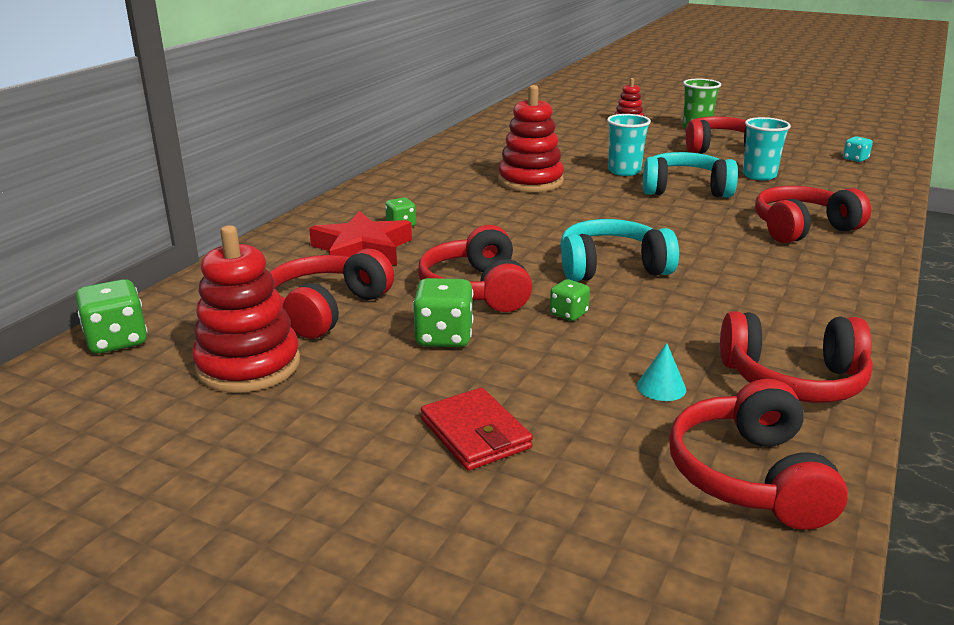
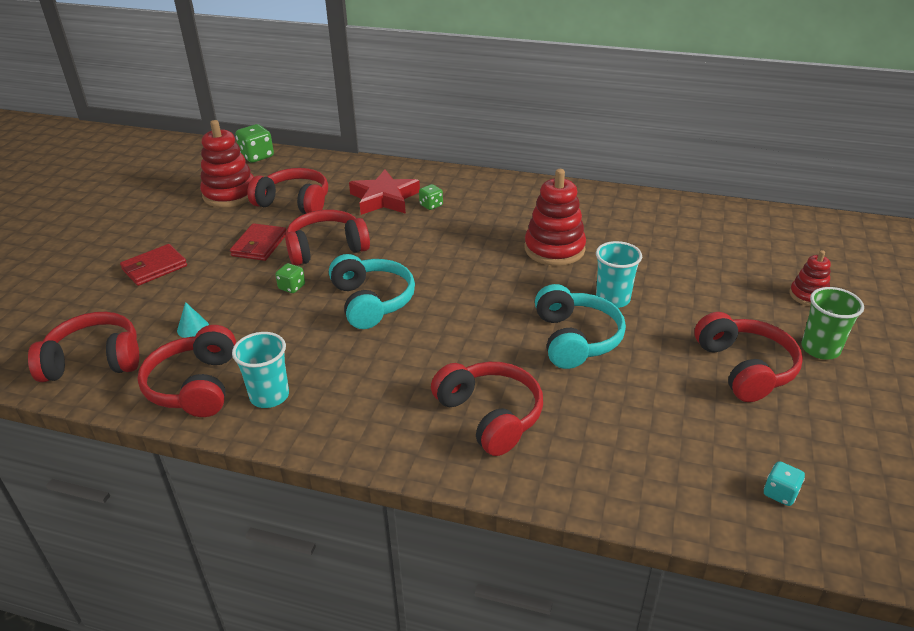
camera: 80 degrees right, 10 degrees up
(444, 337) = (259, 245): green dice -> red wallet
(759, 175) = (651, 394): turquoise cup -> turquoise cup (269, 396)

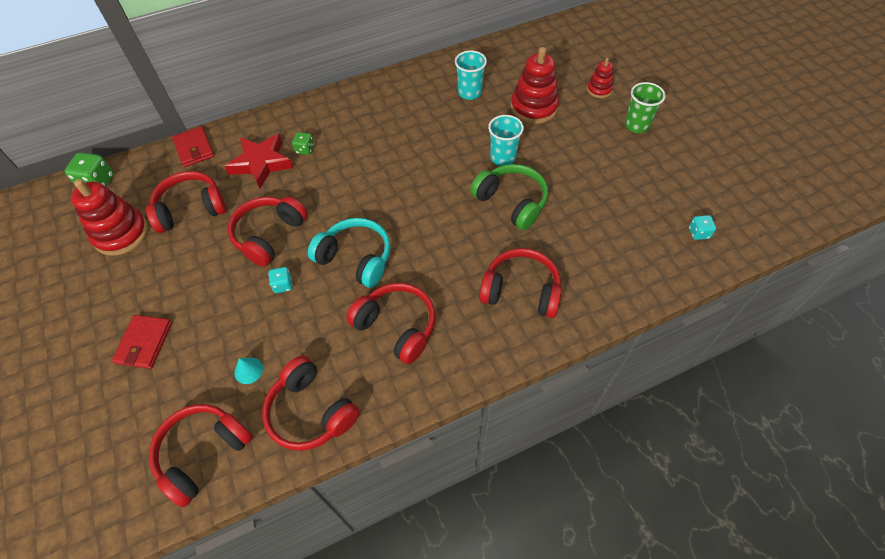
camera: 40 degrees left, 20 degrees up
(259, 245) = (210, 265): red wallet -> red wallet (194, 149)
(269, 396) = (373, 379): turquoise cup -> turquoise cup (469, 93)
(292, 287) = (283, 285): green dice -> turquoise dice
(554, 249) = (429, 139): red stacking toy -> red stacking toy (534, 108)
(575, 339) = (511, 202): turquoise headphones -> green headphones
(744, 368) = (614, 163): red headphones -> red headphones (396, 327)

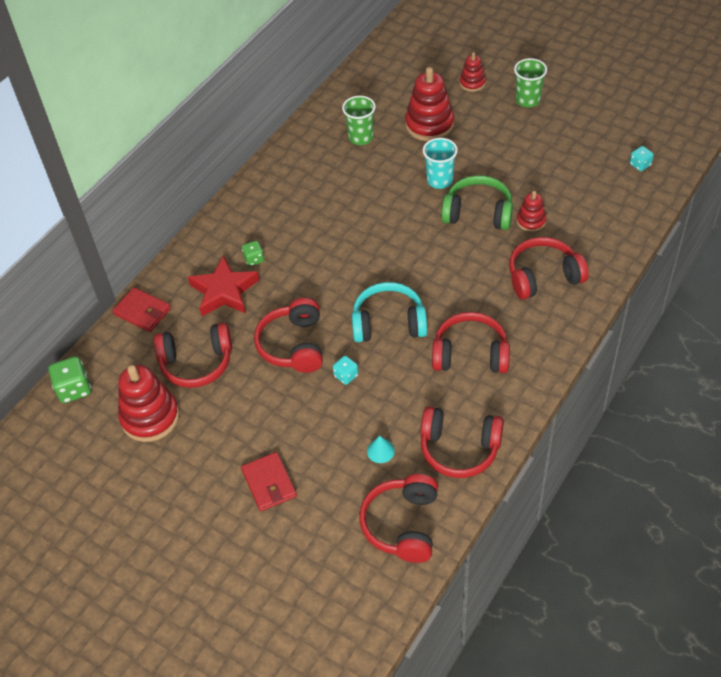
camera: 30 degrees left, 5 degrees down
(191, 209) = (196, 363): red headphones -> red headphones turned 135 degrees counterclockwise
(469, 93) = (361, 137): turquoise cup -> green cup
(551, 234) = (531, 221): none -> red stacking toy

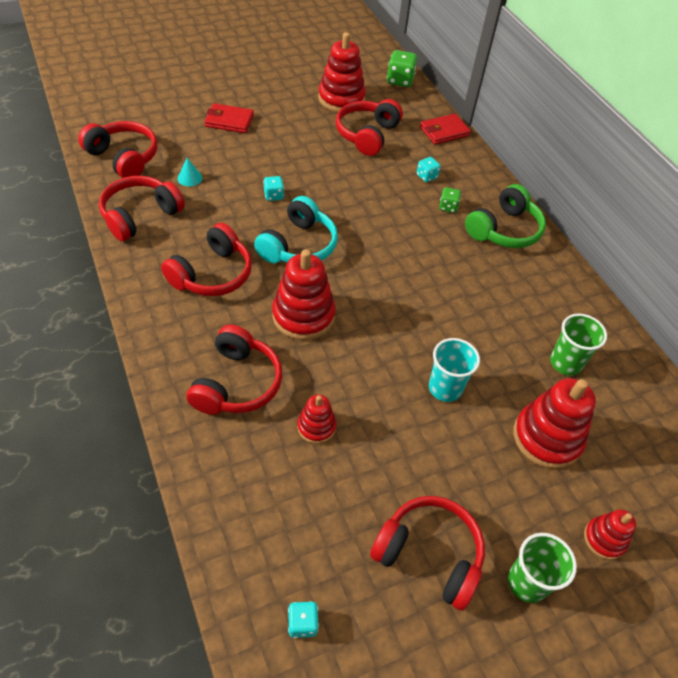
camera: 115 degrees right, 0 degrees up
(224, 291) = (426, 176): red star -> turquoise dice
(294, 345) = (333, 185): red headphones -> red headphones (429, 555)
(454, 278) = (303, 315): none -> red stacking toy
(478, 213) = (369, 389): green headphones -> green headphones (504, 230)

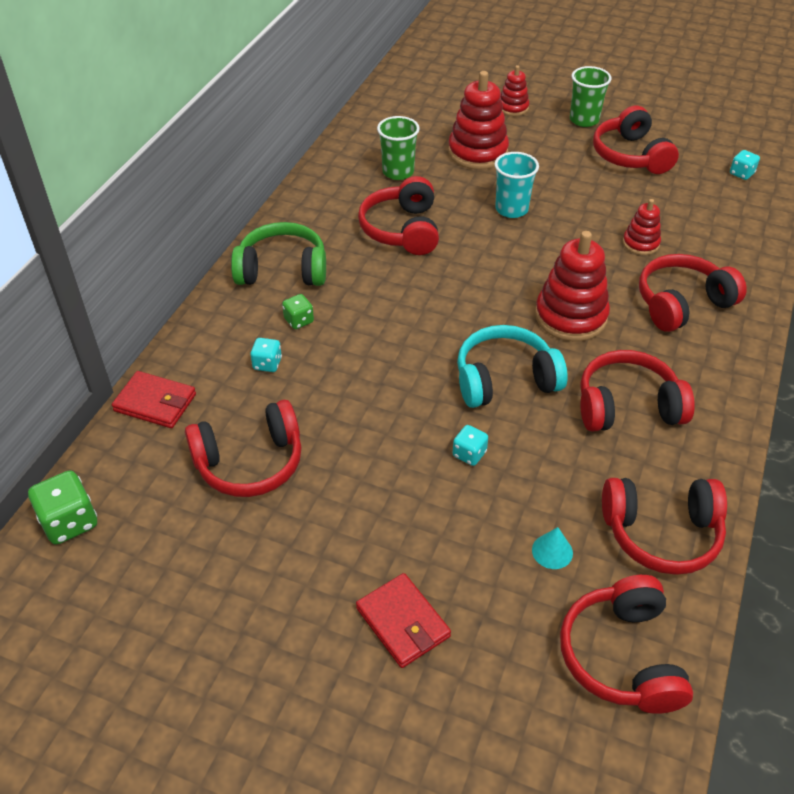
camera: 130 degrees left, 5 degrees down
(341, 99) = (196, 548): red stacking toy -> none
(486, 309) = (402, 230): none -> red headphones

